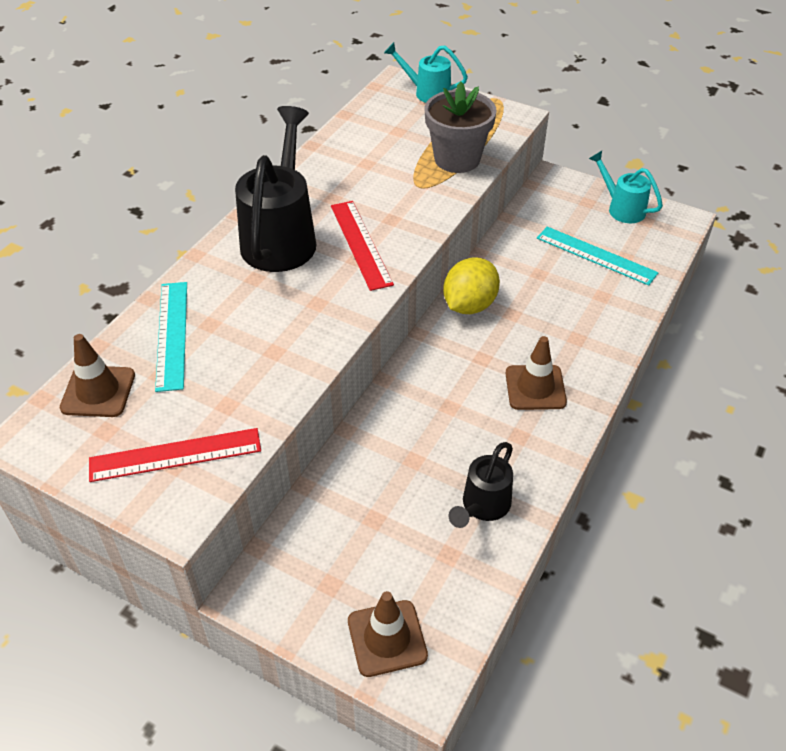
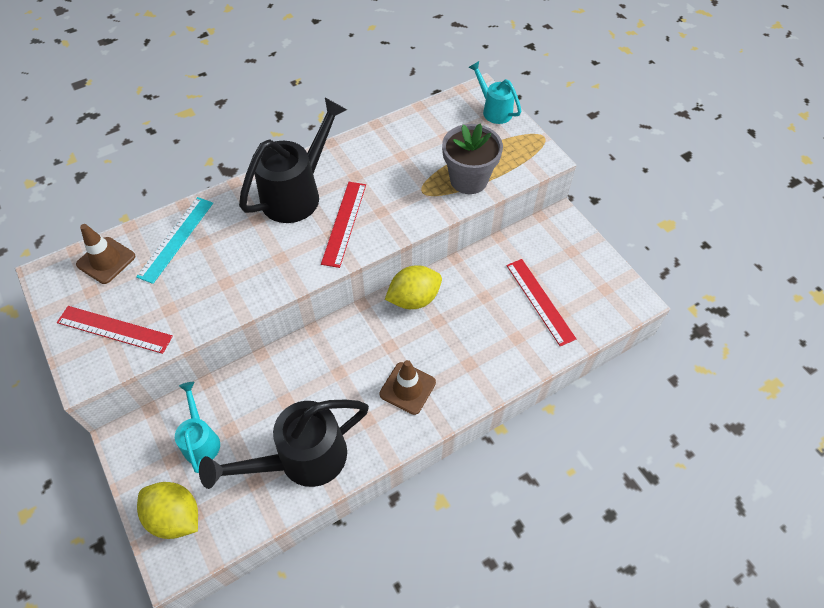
camera: 30 degrees right, 10 degrees up
(387, 638) = (175, 516): brown traffic cone -> yellow lemon
(482, 506) = (302, 459): black watering can -> black watering can, size x1.80
(596, 255) = (540, 301): turquoise ruler -> red ruler
(622, 208) = (594, 269): turquoise watering can -> turquoise watering can (201, 440)

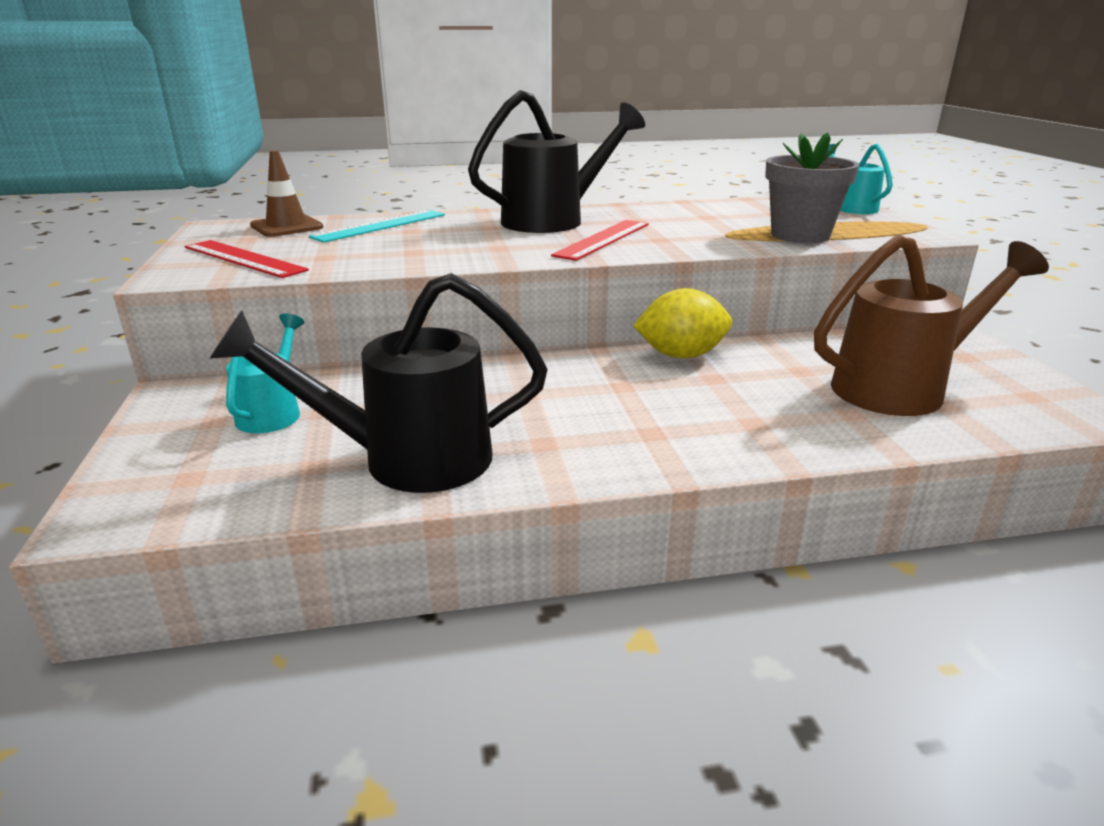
camera: 20 degrees right, 30 degrees down
(175, 516) = (159, 473): yellow lemon -> none
(407, 388) = (632, 426): brown traffic cone -> none
(540, 301) = (901, 388): red ruler -> brown watering can

